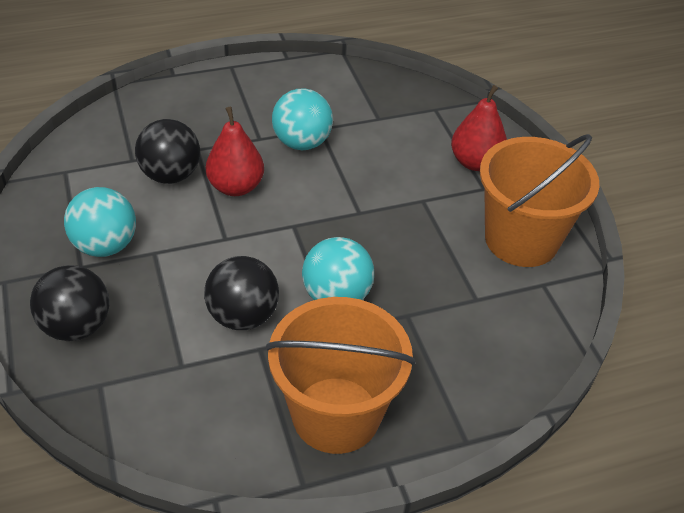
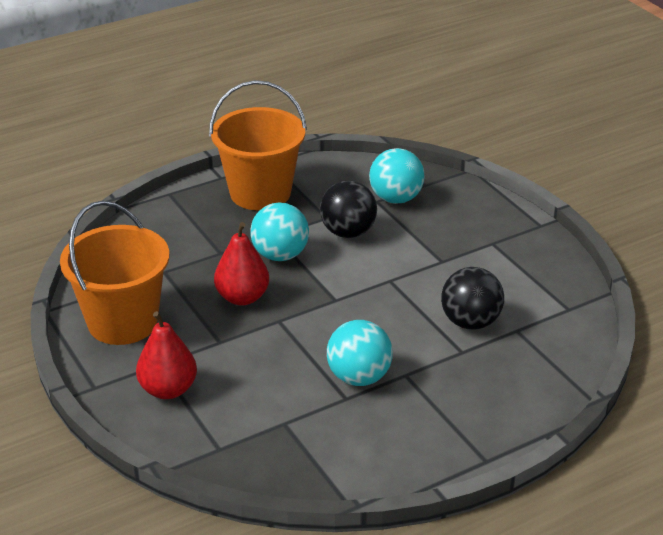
camera: 170 degrees right, 10 degrees down
(76, 326) = (465, 209): black ball -> none
(105, 246) = (484, 259): turquoise ball -> turquoise ball (395, 198)
(236, 187) = (403, 322): red pear -> red pear (242, 297)

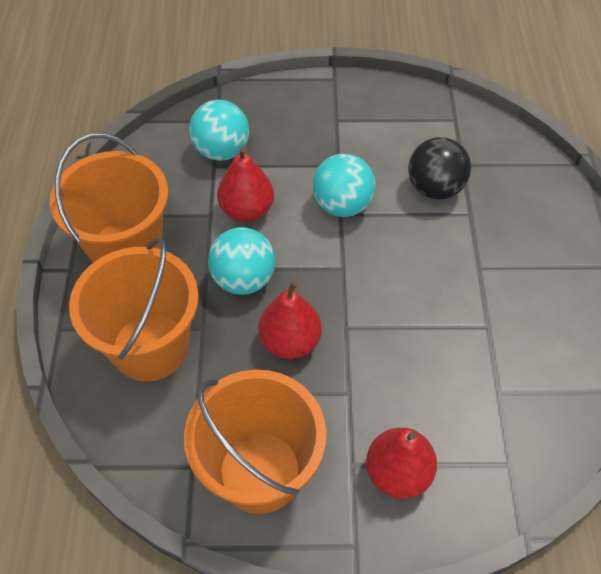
camera: 60 degrees left, 20 degrees up
(186, 236) = (150, 346): none -> orange bucket
(348, 232) = (246, 210): black ball -> red pear
(359, 377) = (465, 303): turquoise ball -> turquoise ball (342, 205)

